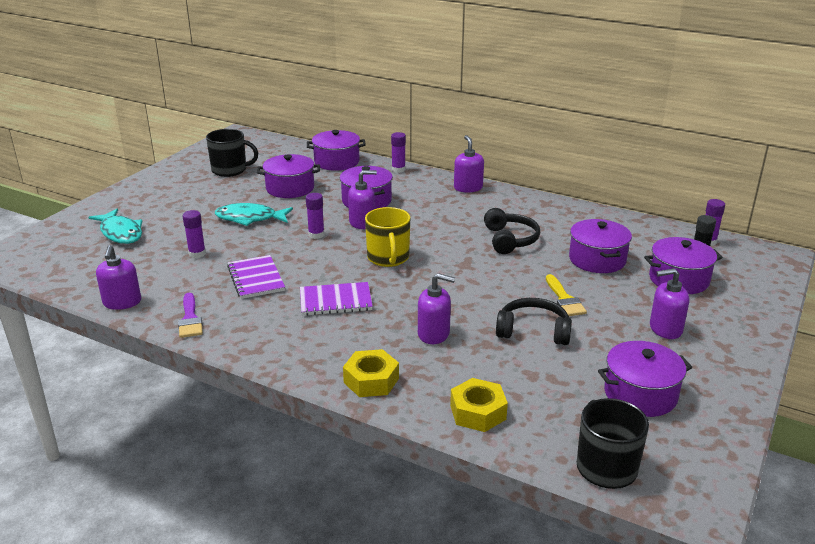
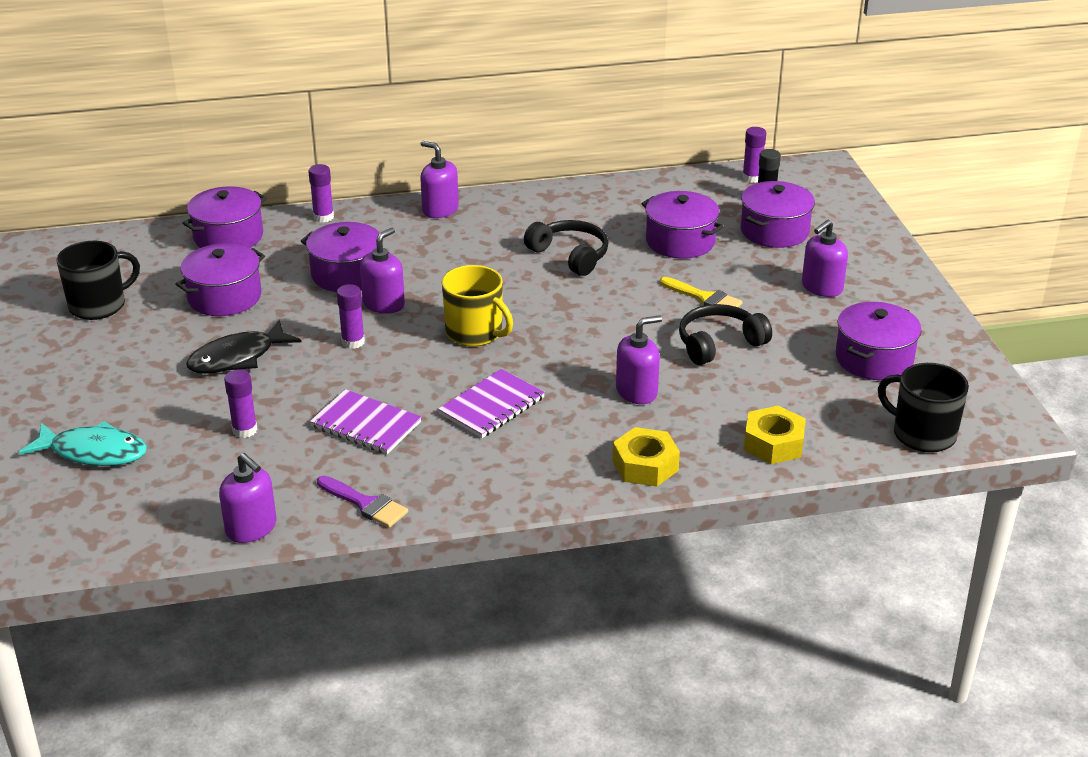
camera: 40 degrees left, 5 degrees up
(250, 218) = (237, 358): turquoise fish -> black fish

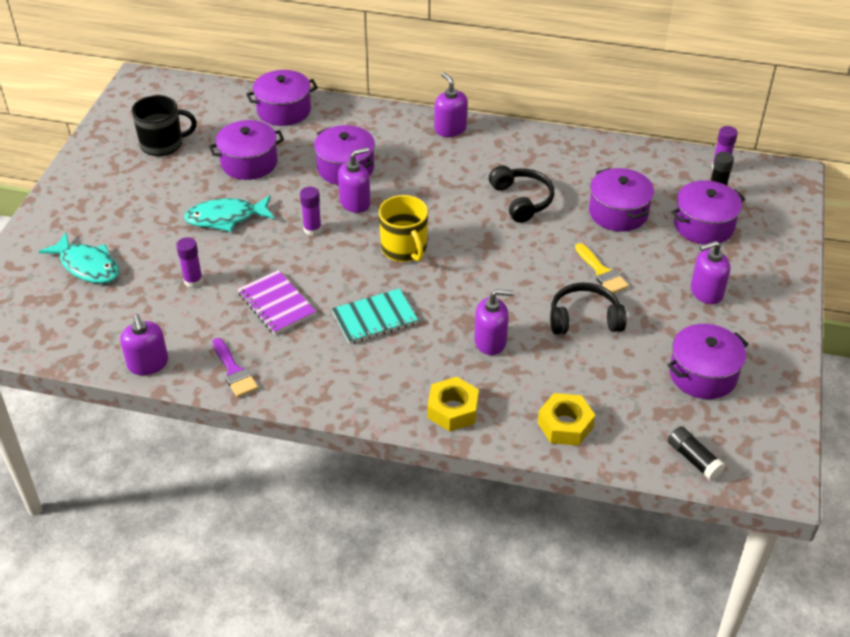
camera: 25 degrees right, 10 degrees up
(237, 358) = (226, 218): black fish -> turquoise fish
(323, 217) = (361, 112): purple glue stick -> none
(492, 406) = (375, 318): purple notebook -> turquoise notebook
(922, 434) = (693, 459): black mug -> black glue stick

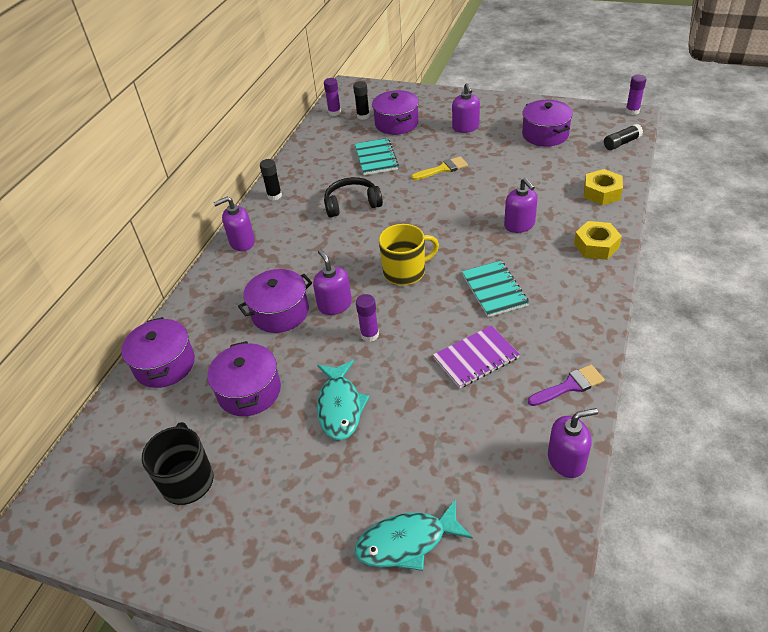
camera: 80 degrees left, 0 degrees up
(87, 266) = (407, 542): turquoise fish -> turquoise fish turned 150 degrees counterclockwise
(193, 281) = (439, 429): purple glue stick -> purple glue stick (632, 111)
(490, 341) = (519, 225): purple soap dispenser -> purple soap dispenser turned 150 degrees clockwise
(532, 140) = (274, 196): none -> black glue stick
(584, 318) = (492, 179): black headphones -> none
(618, 213) = (376, 158): purple pot -> turquoise notebook

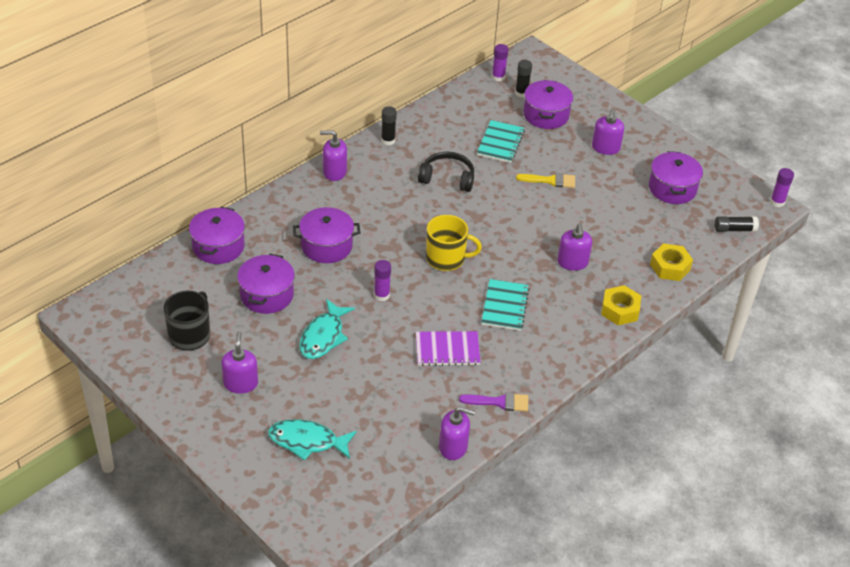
camera: 20 degrees right, 0 degrees up
(335, 305) = (372, 259): purple soap dispenser -> purple soap dispenser (240, 383)

